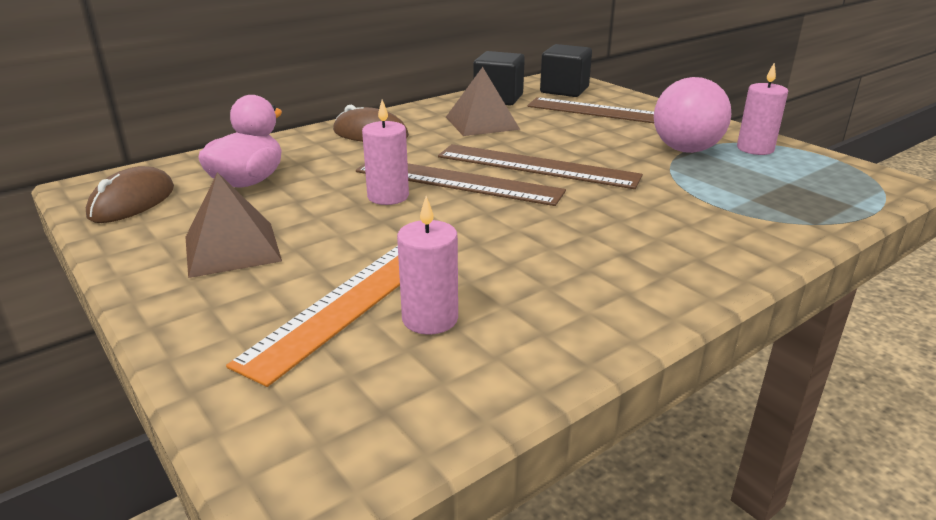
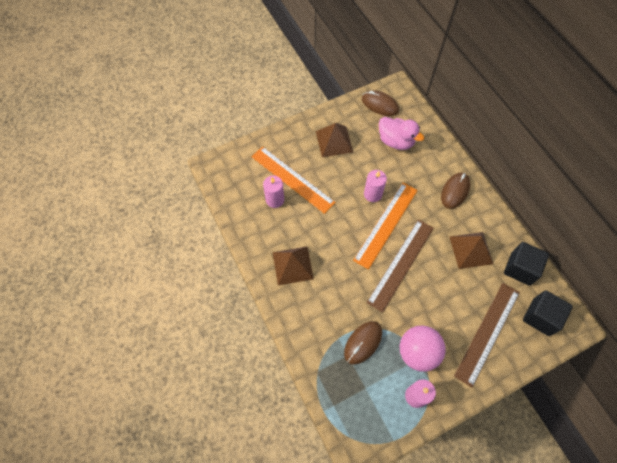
camera: 100 degrees right, 35 degrees up
(457, 181) = (386, 224): brown ruler -> orange ruler
(611, 271) = (293, 265): none -> brown pyramid
(713, 188) = (363, 343): none -> brown mouse

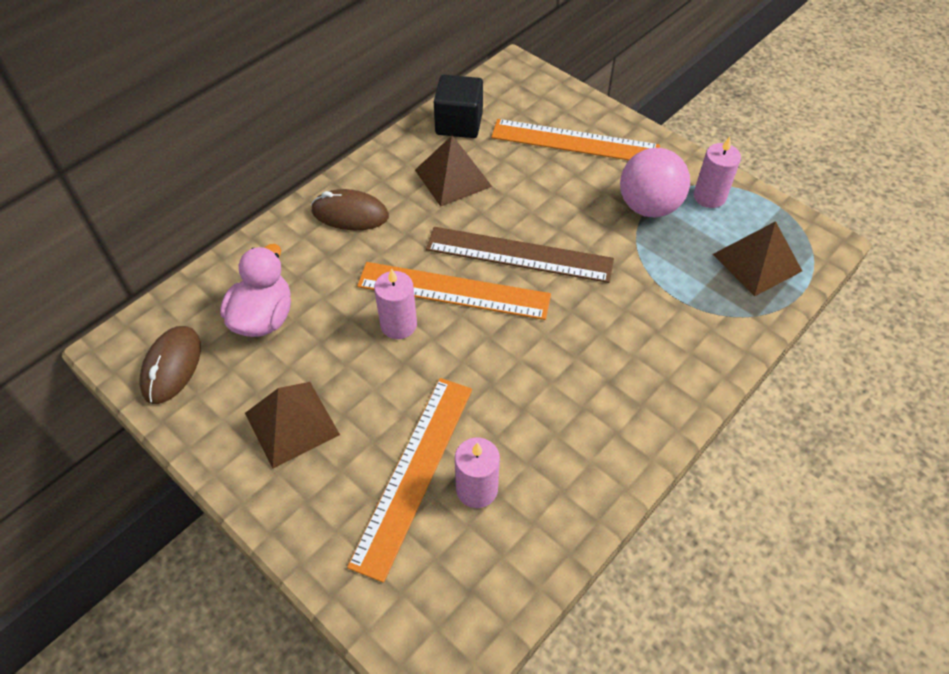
camera: 110 degrees left, 10 degrees down
(293, 265) = (601, 407): brown pyramid -> brown pyramid (757, 262)
(363, 343) = (675, 271): brown mouse -> none
(487, 333) = (575, 142): brown ruler -> orange ruler
(540, 317) = (522, 97): black cube -> none

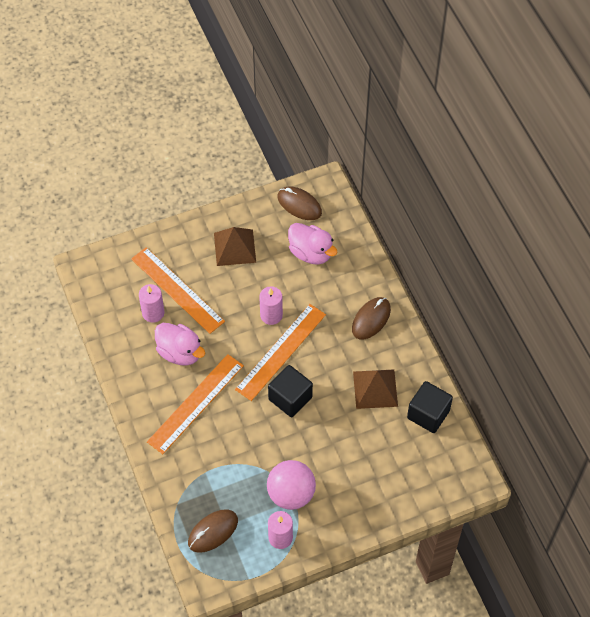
camera: 115 degrees right, 5 degrees up
(519, 254) = (290, 398): brown ruler -> black cube
(527, 415) = (180, 352): none -> pink duck
(575, 142) = (374, 480): orange ruler -> orange ruler (195, 403)
(757, 262) = (213, 531): brown pyramid -> brown mouse

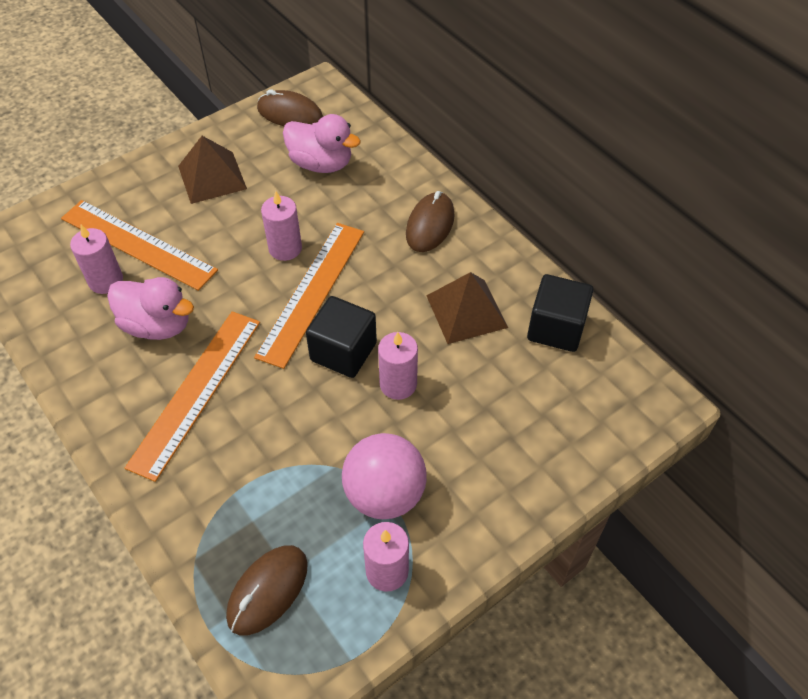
camera: 15 degrees left, 5 degrees down
(318, 428) = (398, 384): none -> pink candle

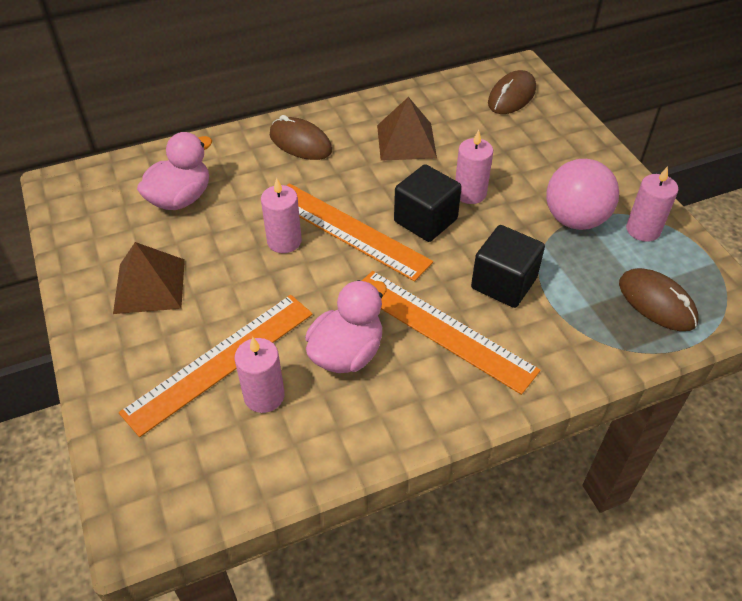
camera: 75 degrees left, 5 degrees down
(290, 114) = (89, 211): brown mouse -> brown mouse (511, 96)
(556, 328) = (439, 100): black cube -> black cube (503, 283)

